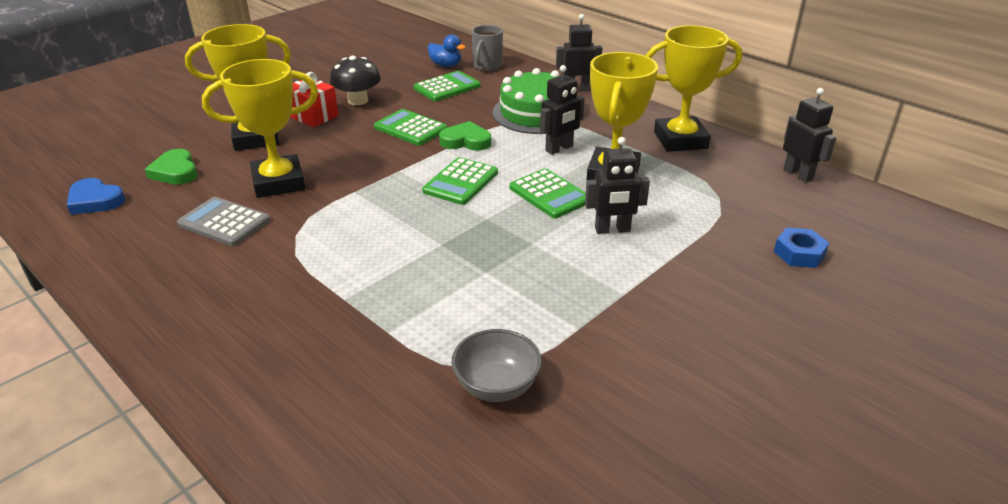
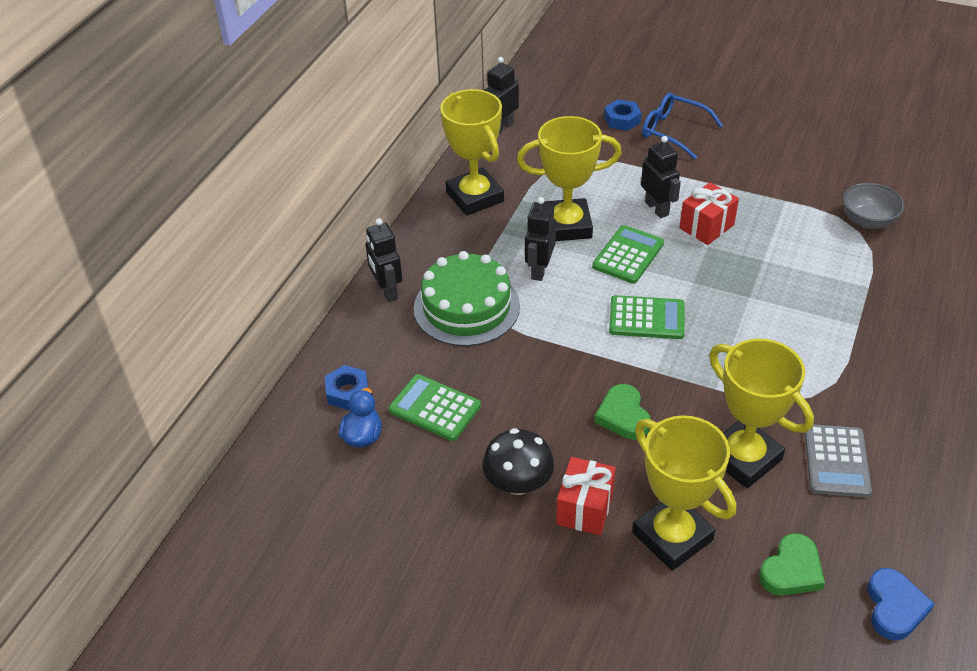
camera: 110 degrees left, 10 degrees up
(410, 128) = (562, 399): green calculator -> none
(466, 141) = (564, 342): green heart -> green heart (623, 416)
(487, 66) = (347, 392): grey mug -> blue nut
(559, 149) = (539, 270): black robot -> black robot turned 105 degrees counterclockwise
(564, 252) = (706, 226): none -> red gift
(762, 285) = (673, 131): none -> blue glasses

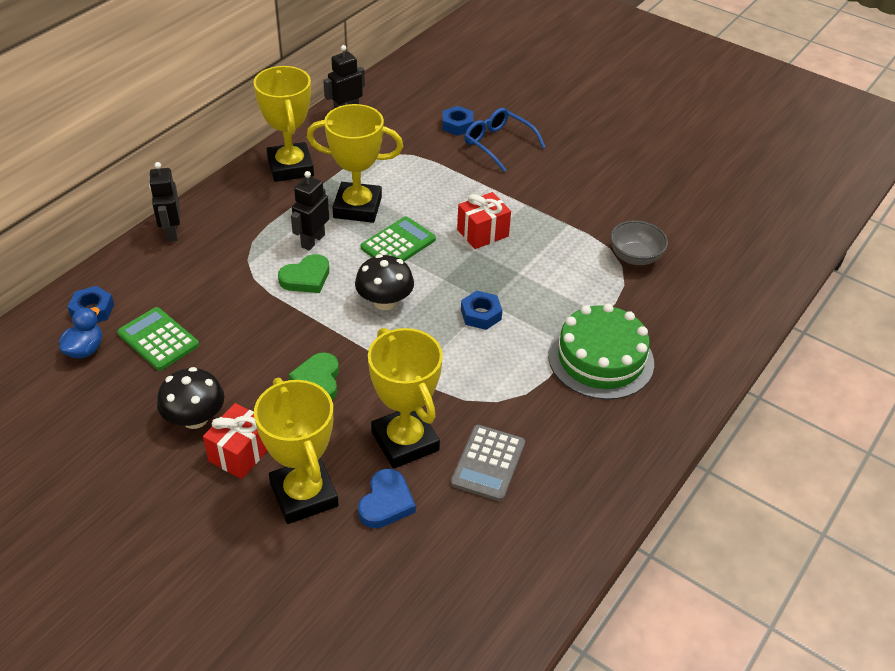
camera: 10 degrees right, 0 degrees up
(466, 307) = (232, 259): green cake -> green cake (601, 359)
(646, 318) = (384, 302): green calculator -> black mushroom
(657, 208) = (446, 208): black robot -> none
(749, 311) = (481, 314): none -> blue nut
(791, 570) = (394, 549): green heart -> green heart (306, 278)
(894, 607) = (470, 604): blue heart -> blue heart (386, 502)

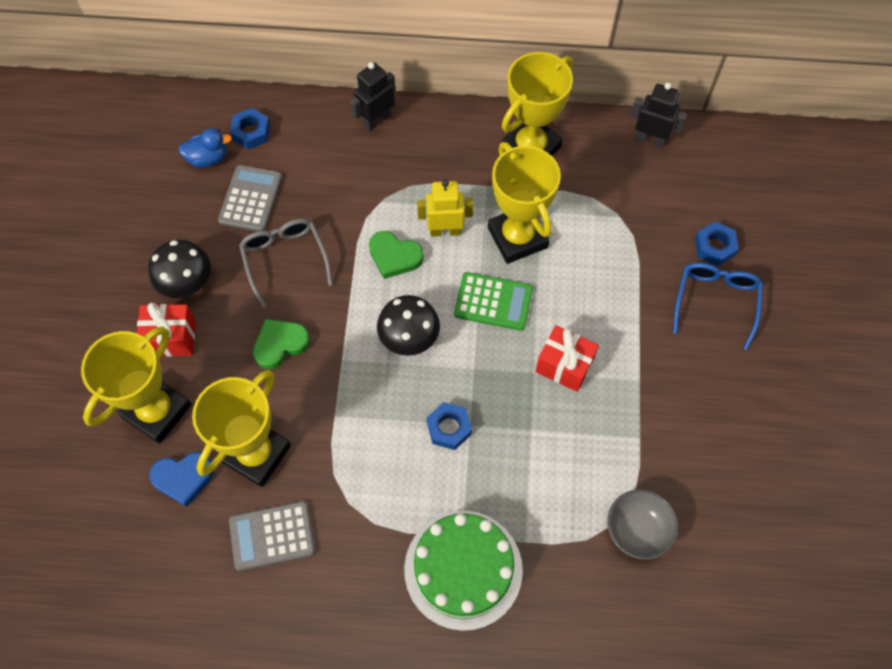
camera: 60 degrees right, 20 degrees up
(158, 339) = (250, 199): green calculator -> grey calculator
(241, 343) = (285, 259): none -> grey glasses
(312, 241) = (445, 231): black robot -> yellow robot

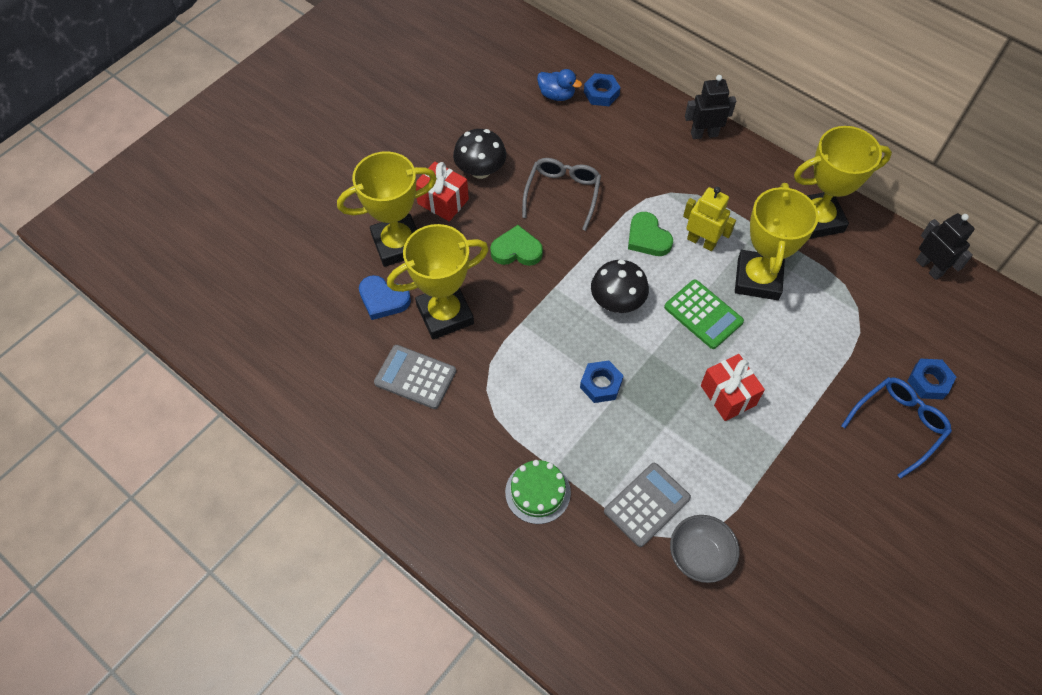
camera: 35 degrees right, 5 degrees down
(250, 199) = (567, 139): grey calculator -> grey calculator (647, 504)
(463, 569) = (537, 492): green cake -> green cake, size x0.60

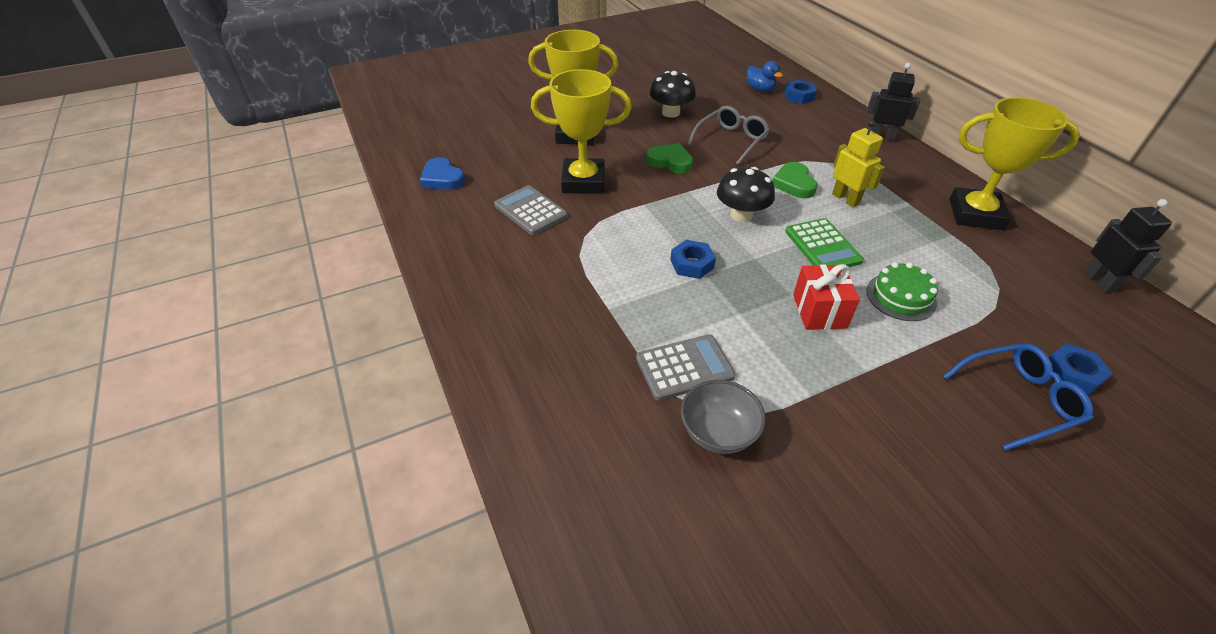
camera: 25 degrees right, 15 degrees down
(383, 299) = (541, 160): blue heart -> blue heart (442, 178)
(443, 201) = (628, 121): red gift -> none
(537, 492) = (581, 320): green cake -> green cake (901, 297)
(758, 279) = (893, 238): yellow trophy -> none

